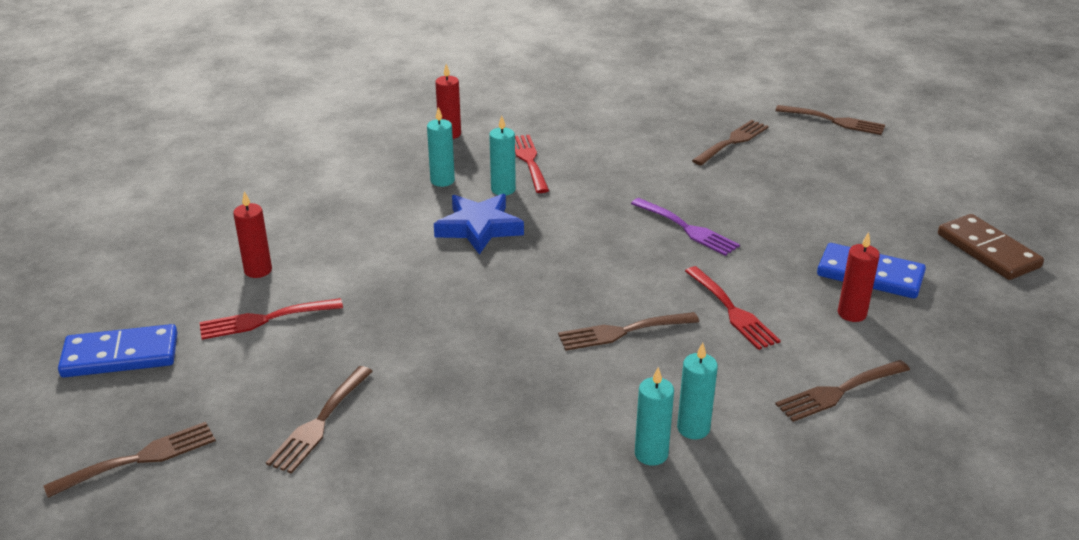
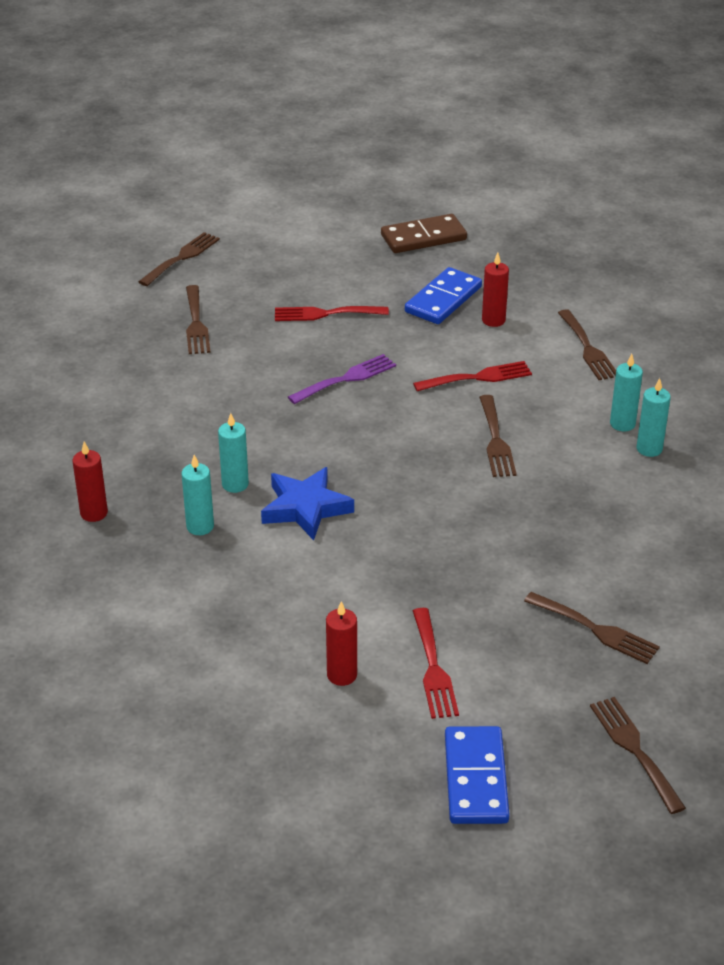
camera: 80 degrees left, 5 degrees up
(529, 161) = (181, 460): red fork -> red fork (325, 314)
(732, 141) = (196, 323): brown fork -> brown fork turned 150 degrees counterclockwise

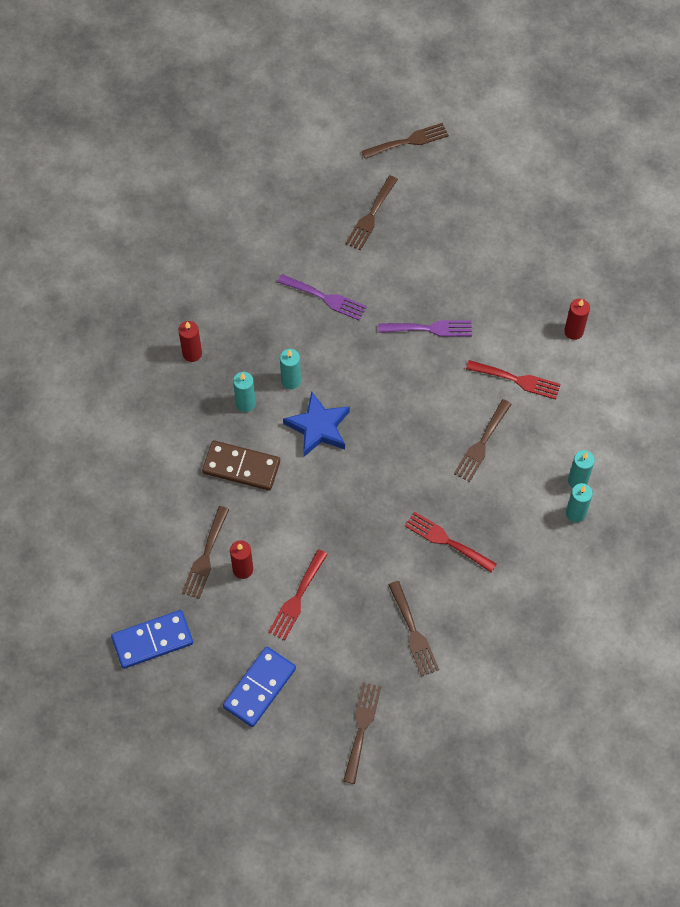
camera: 35 degrees right, 25 degrees up
(208, 403) = (325, 298): none -> purple fork
(325, 314) = (463, 257): red fork -> red fork (446, 541)
(423, 237) = (594, 216): brown domino -> brown domino (241, 467)
(443, 300) = (556, 290): blue domino -> blue domino (152, 640)
(588, 348) = (616, 398): brown fork -> brown fork (205, 556)

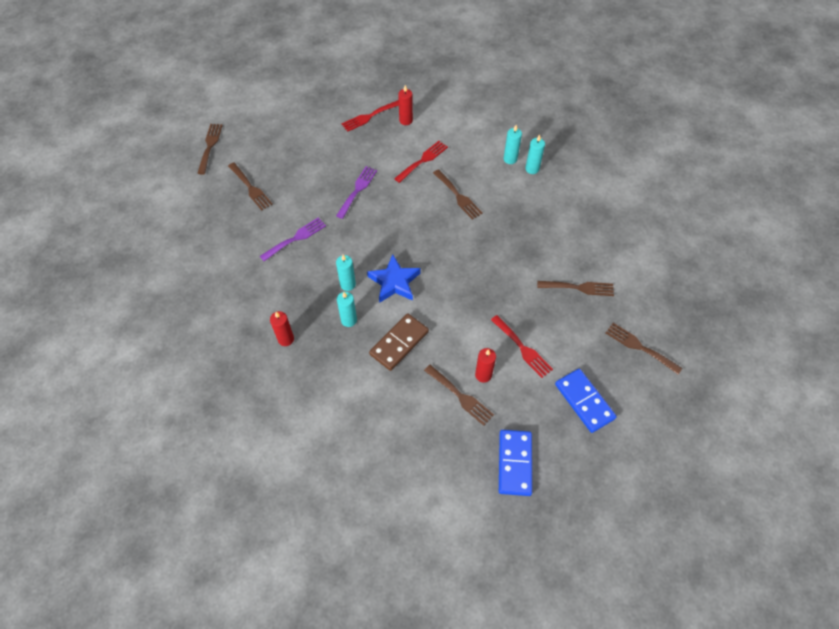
camera: 65 degrees left, 5 degrees down
(446, 541) = (519, 242): red fork -> red fork (369, 116)

